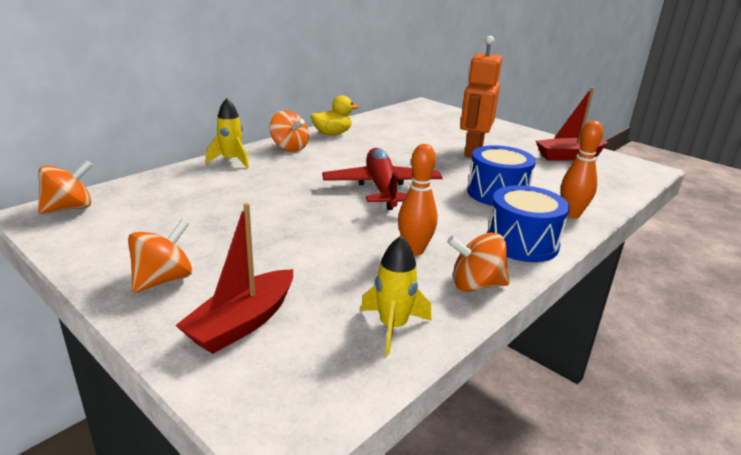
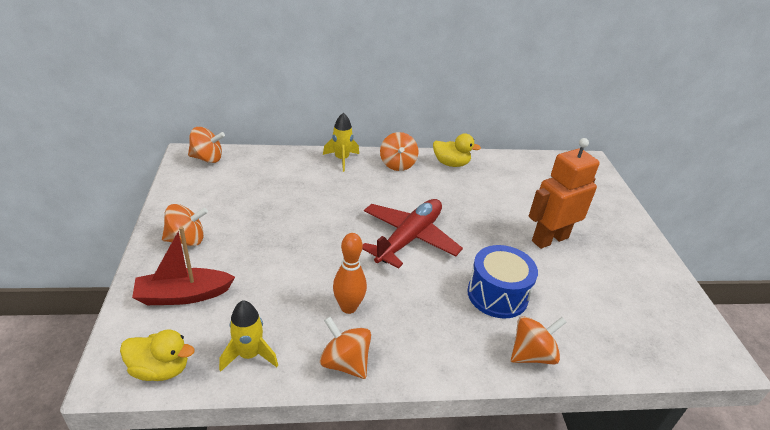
camera: 40 degrees right, 10 degrees up
(326, 392) = (160, 369): none -> yellow duck
(522, 243) = (438, 352): blue drum -> none
(568, 156) = (646, 294): red boat -> none
(571, 214) = (532, 354): orange bowling pin -> orange spinning top

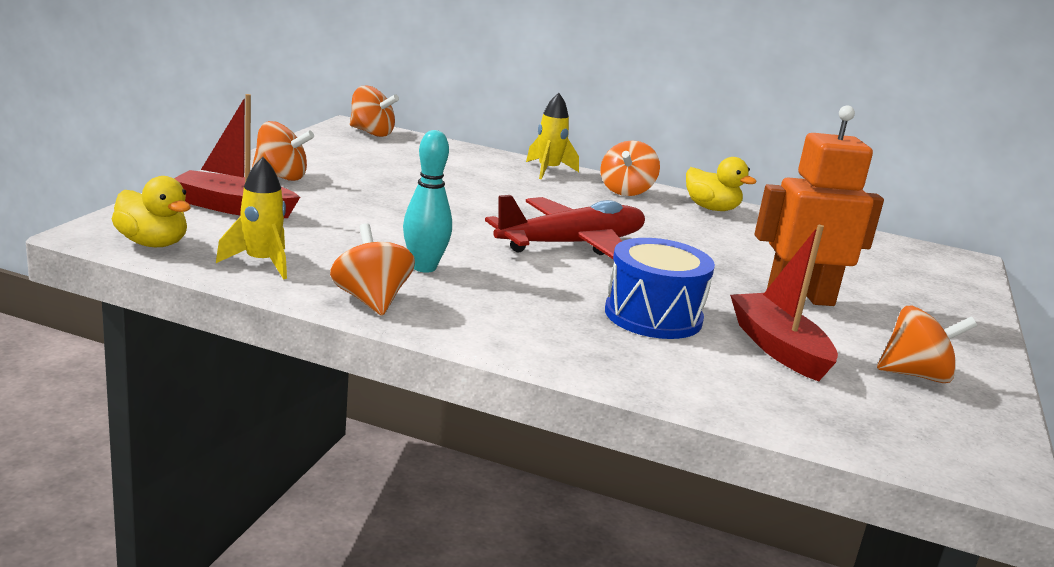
camera: 25 degrees right, 15 degrees down
(348, 307) = (424, 267): orange bowling pin -> turquoise bowling pin
(532, 354) = (647, 371): orange spinning top -> orange spinning top (915, 375)
(571, 295) = (778, 348): none -> red boat

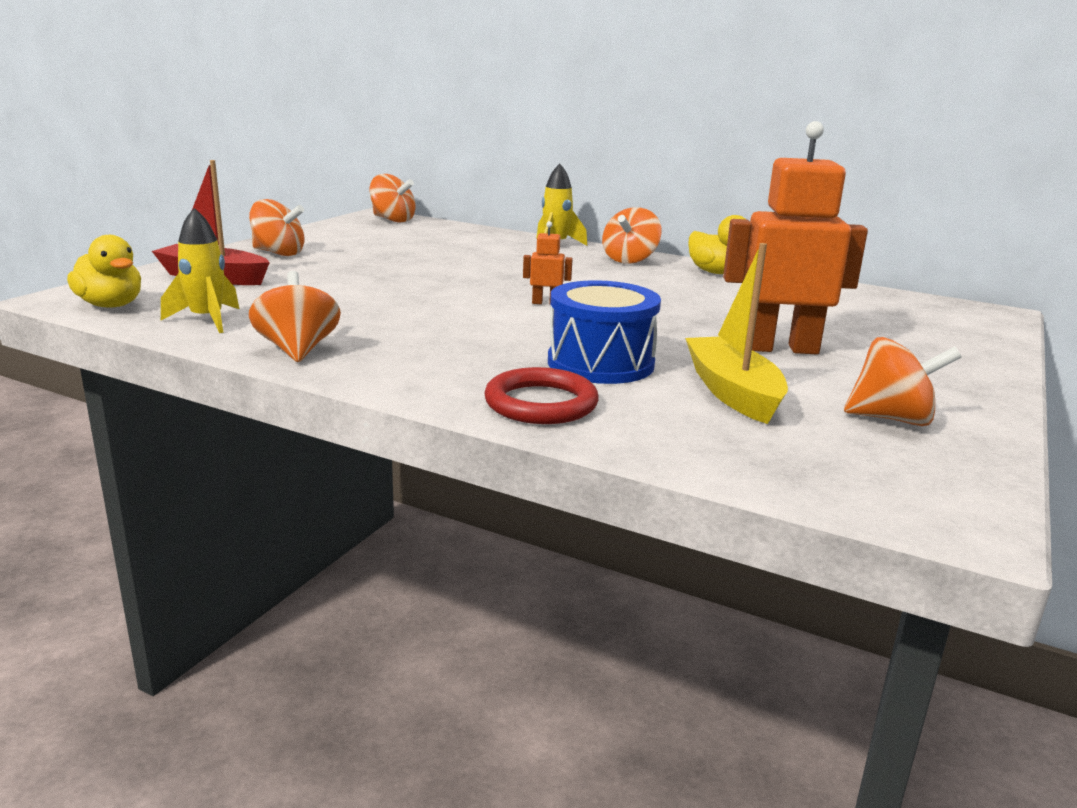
camera: 10 degrees right, 0 degrees up
(424, 267) = (373, 323): turquoise bowling pin -> none
(572, 244) = (545, 303): red plane -> orange robot
(621, 361) = (541, 403): none -> red ring
(778, 348) = (733, 392): red boat -> yellow boat

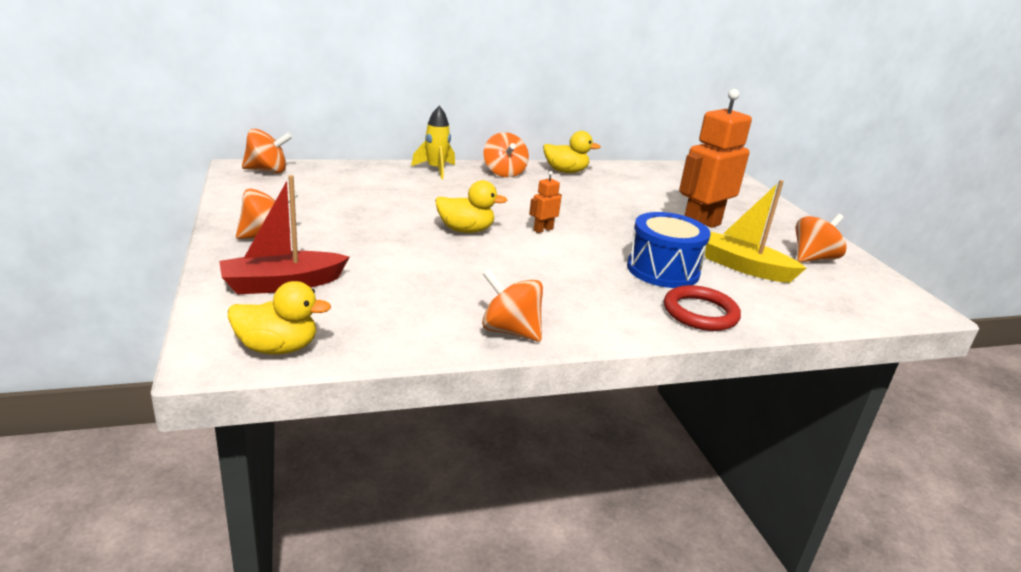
camera: 45 degrees left, 5 degrees up
(207, 320) = (389, 330): yellow rocket -> none
(459, 285) = (465, 230): none -> yellow duck

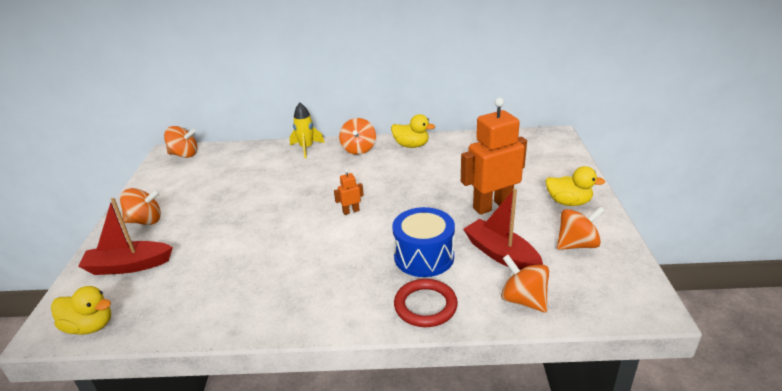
camera: 20 degrees right, 5 degrees up
(465, 230) = (289, 212): yellow duck -> yellow duck (568, 202)
(510, 331) = (257, 318): orange spinning top -> orange spinning top (523, 300)
(743, 267) = (501, 254): yellow boat -> red boat

